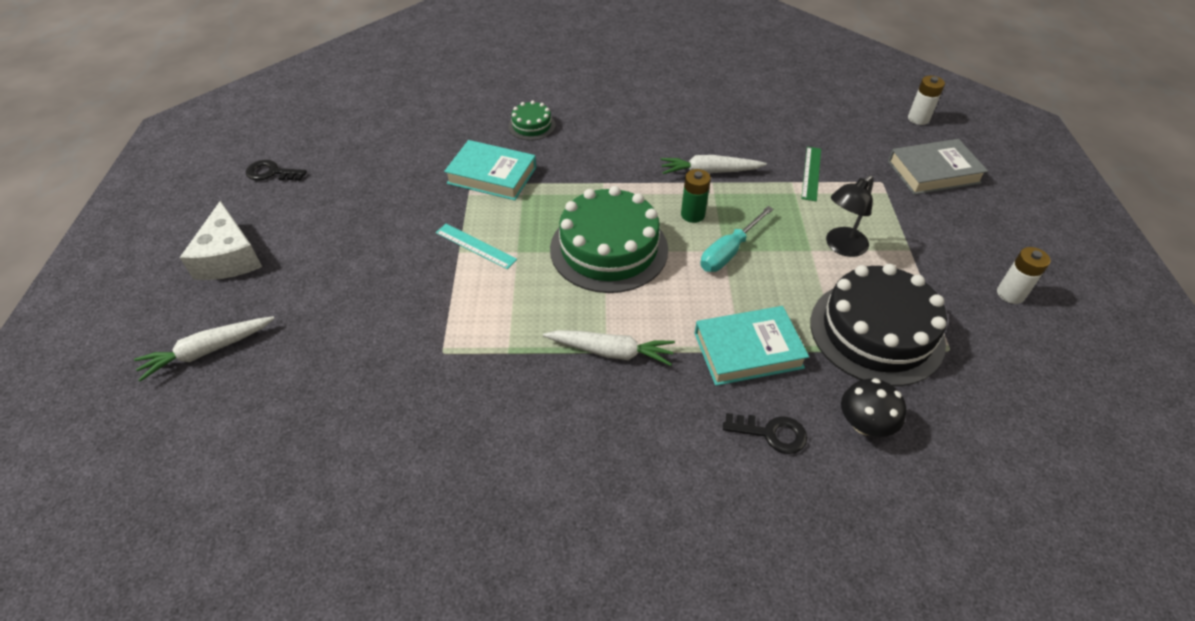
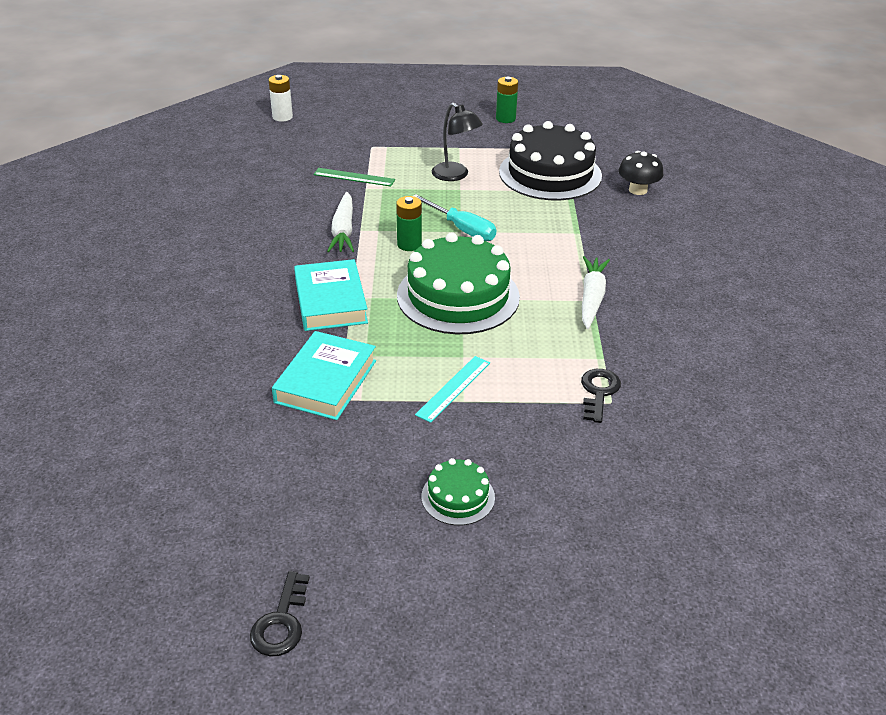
camera: 90 degrees left, 10 degrees down
(208, 351) = (645, 608): white carrot -> none
(229, 257) = (476, 629): white cheese -> none
(532, 126) = (227, 351): green cake -> green cake (458, 497)
(748, 350) = (578, 230): turquoise book -> turquoise book (330, 301)
(771, 433) = (656, 227): black key -> black key (598, 392)
(933, 172) = (361, 123): grey book -> none
(1010, 294) = (505, 118): white battery -> green battery

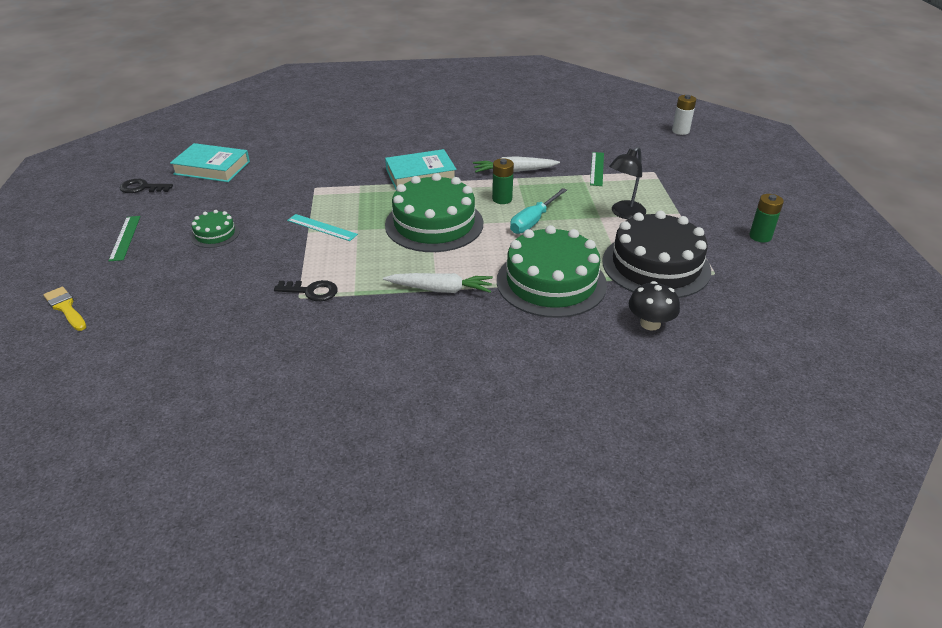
camera: 85 degrees right, 0 degrees up
(326, 381) = (332, 181): turquoise book -> turquoise book (212, 168)
(456, 611) = (125, 238): none -> green ruler
(577, 231) = (551, 282): none -> green cake
(649, 645) = (66, 308): none -> yellow brush

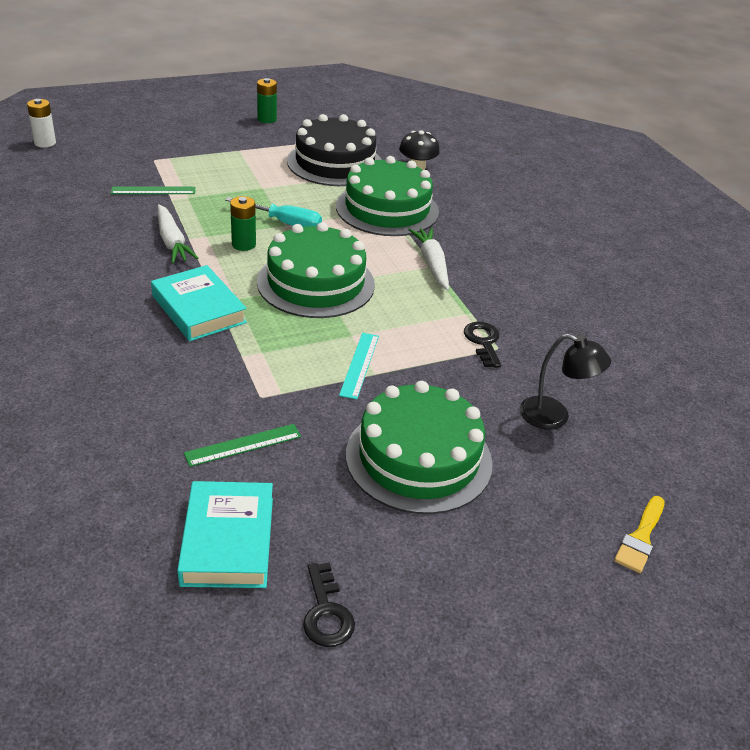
camera: 110 degrees left, 0 degrees up
(125, 238) = (474, 556): green ruler -> green ruler (243, 445)
(215, 234) = (418, 458): green cake -> green cake, size x2.11
(624, 214) = (250, 176): black lamp -> black lamp (554, 417)

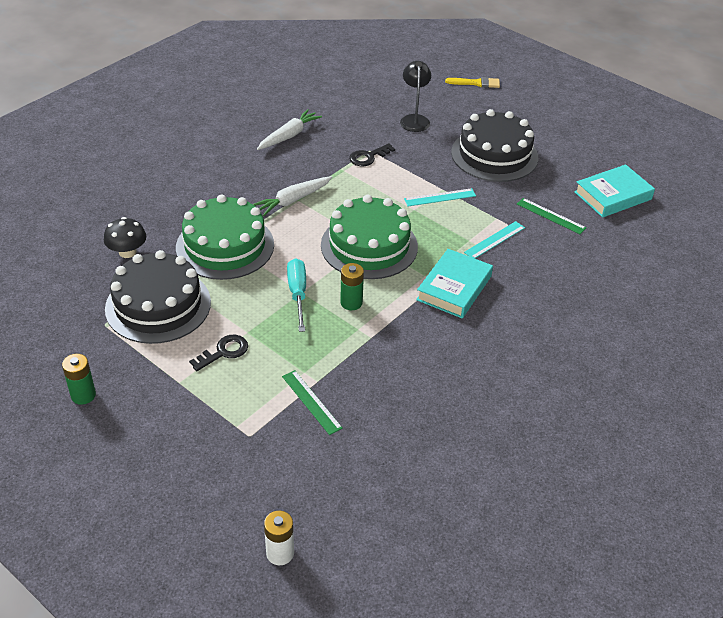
camera: 115 degrees left, 5 degrees up
(172, 241) = (383, 345): white carrot -> white carrot (288, 136)
(243, 372) = (495, 240): none -> turquoise ruler
(326, 612) = (614, 154): black key -> black key (224, 352)
(418, 458) = (494, 155): green cake -> black cake

